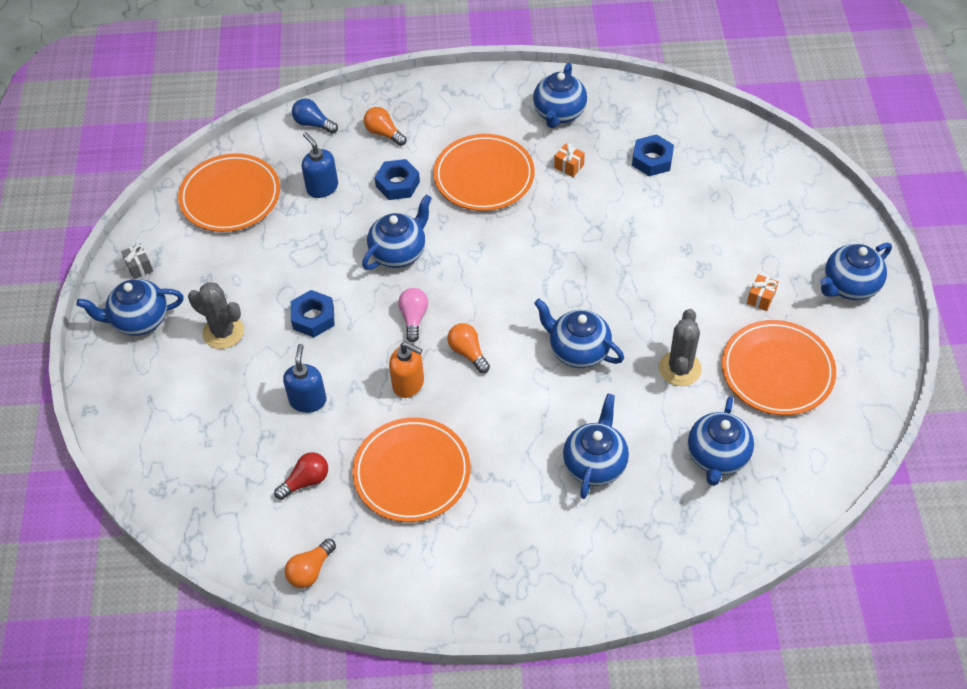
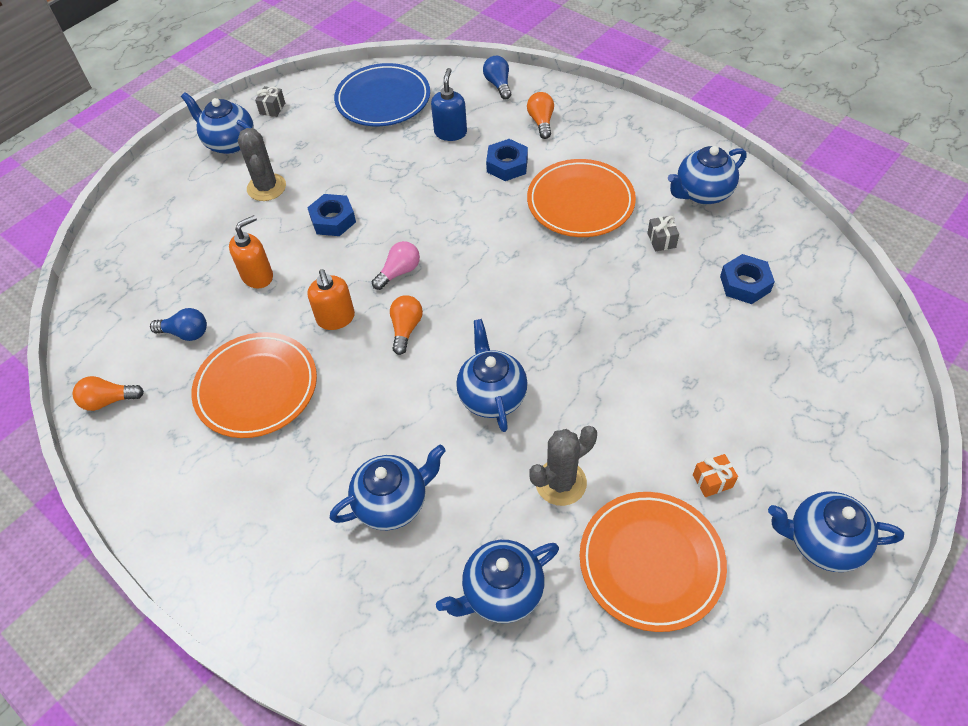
camera: 45 degrees right, 0 degrees up
(230, 196) = (383, 99): orange plate -> blue plate
(306, 481) = (186, 333): red light bulb -> blue light bulb
(308, 400) = (258, 276): blue soap dispenser -> orange soap dispenser
(399, 252) = (447, 215): blue teapot -> none
(569, 166) = (661, 240): orange gift -> grey gift

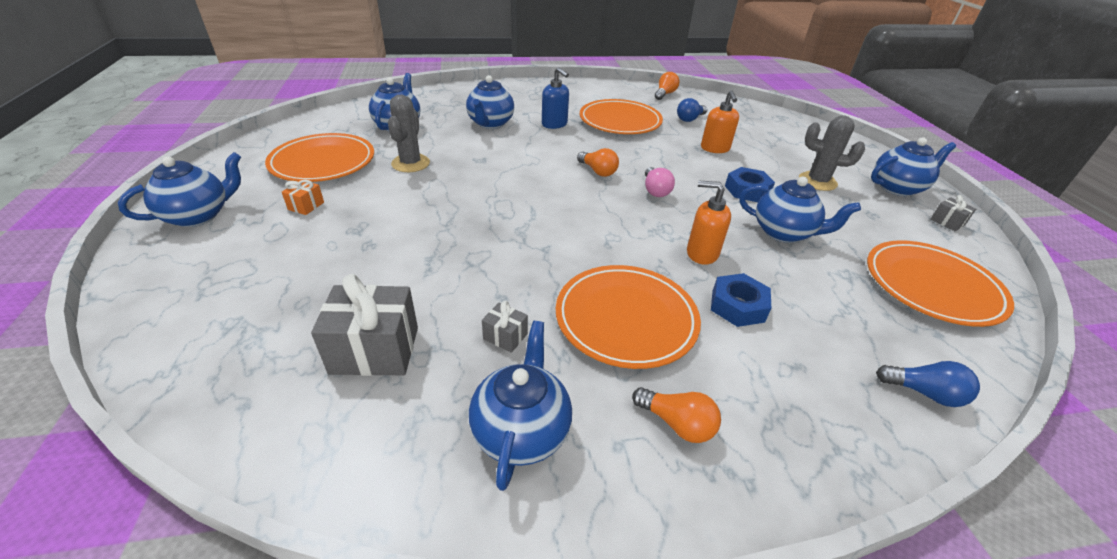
camera: 125 degrees right, 15 degrees down
(336, 318) = (641, 156): orange soap dispenser -> orange soap dispenser (701, 253)
(383, 99) = (932, 286): blue plate -> orange plate
(450, 132) = (831, 299): blue soap dispenser -> blue soap dispenser (554, 124)
(492, 396) = (500, 173): blue teapot -> blue teapot (783, 233)
(541, 122) = (803, 380): orange light bulb -> orange light bulb (677, 423)
(745, 284) = (375, 350): blue nut -> grey gift

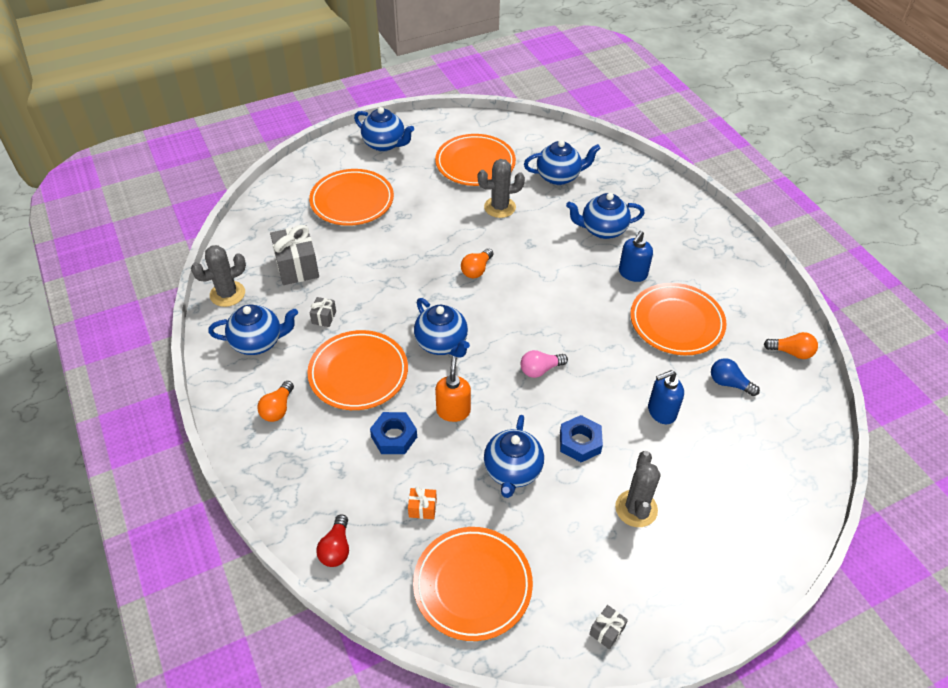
camera: 75 degrees right, 10 degrees up
(282, 266) = (352, 201): none -> orange plate
(306, 206) = (416, 181): orange gift -> orange gift (422, 508)
(371, 466) = (227, 294): none -> grey cactus
(598, 171) = (553, 324): orange light bulb -> orange light bulb (476, 270)
(715, 149) = (661, 411): orange soap dispenser -> blue soap dispenser
(897, 188) = (667, 593): blue teapot -> blue teapot (442, 343)
(924, 393) = (336, 549): blue light bulb -> red light bulb

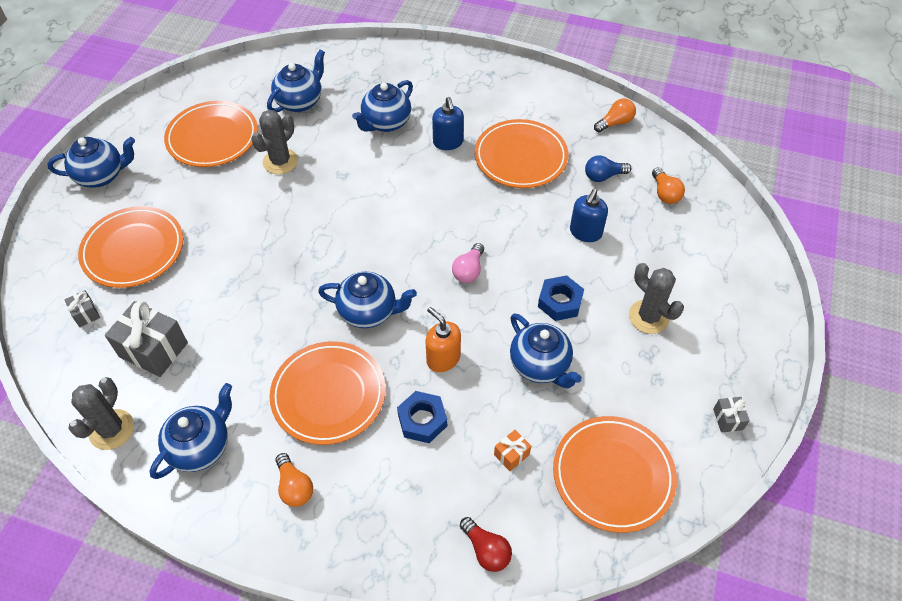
camera: 45 degrees left, 5 degrees up
(324, 317) = (237, 374): grey gift -> grey gift (86, 314)
(476, 270) = (324, 229): orange light bulb -> orange light bulb (665, 193)

